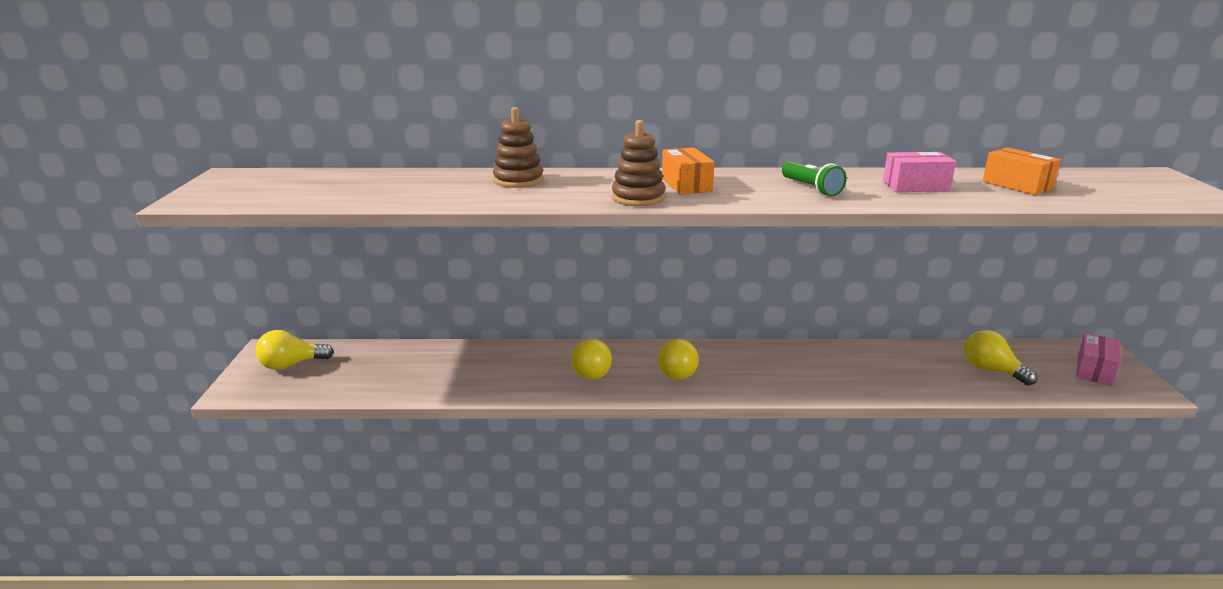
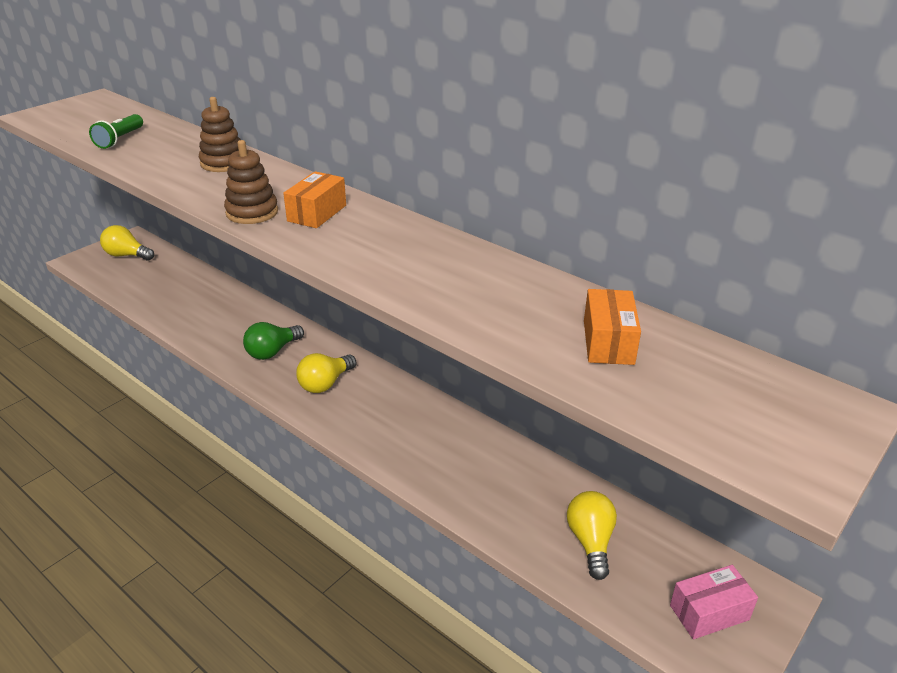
camera: 40 degrees right, 10 degrees up
(592, 371) = (272, 351): yellow light bulb -> green light bulb
(811, 189) = (399, 258): green flashlight -> green flashlight (120, 140)
(915, 186) = (498, 297): pink box -> none

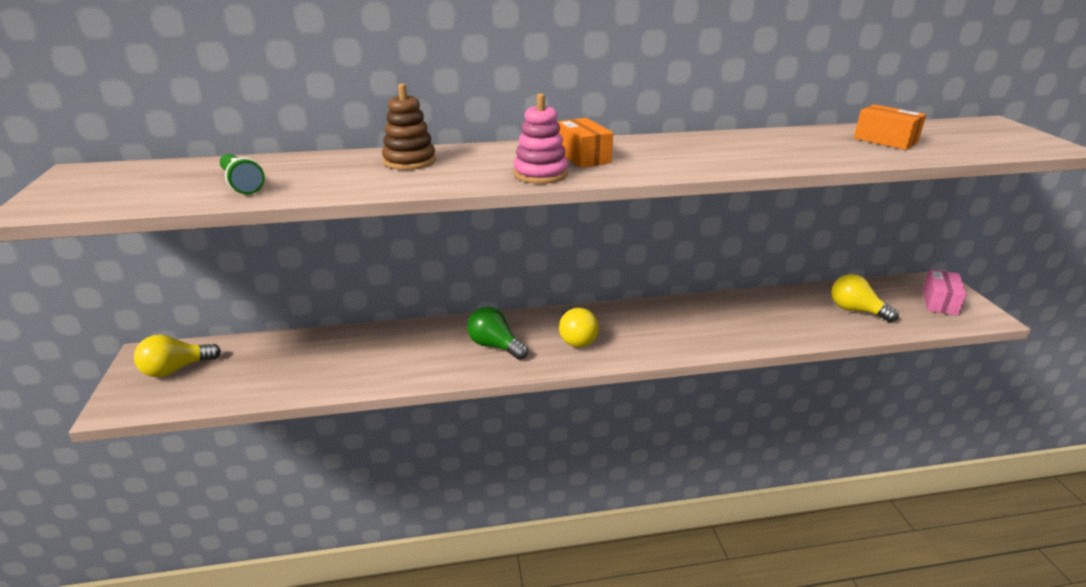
camera: 50 degrees left, 5 degrees down
(252, 212) = (540, 174): brown stacking toy -> pink stacking toy
(272, 351) = (494, 346): green light bulb -> green light bulb turned 135 degrees clockwise

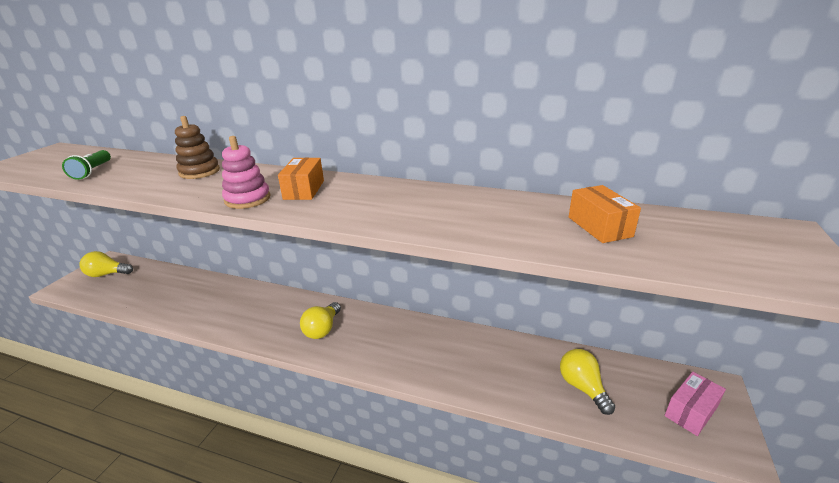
camera: 30 degrees right, 0 degrees up
(494, 346) = (267, 316): green light bulb -> none

